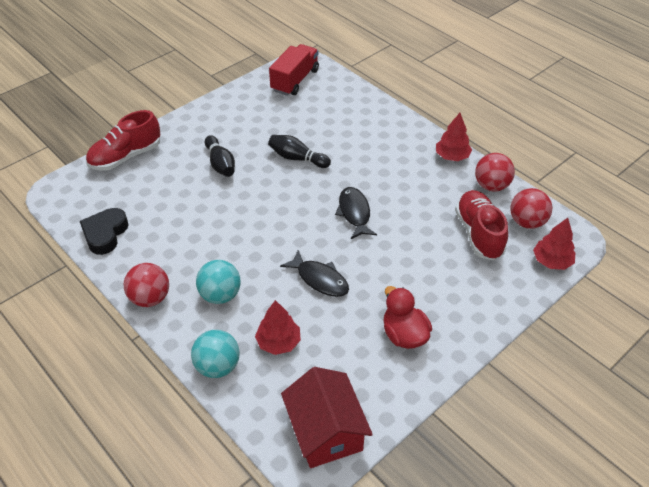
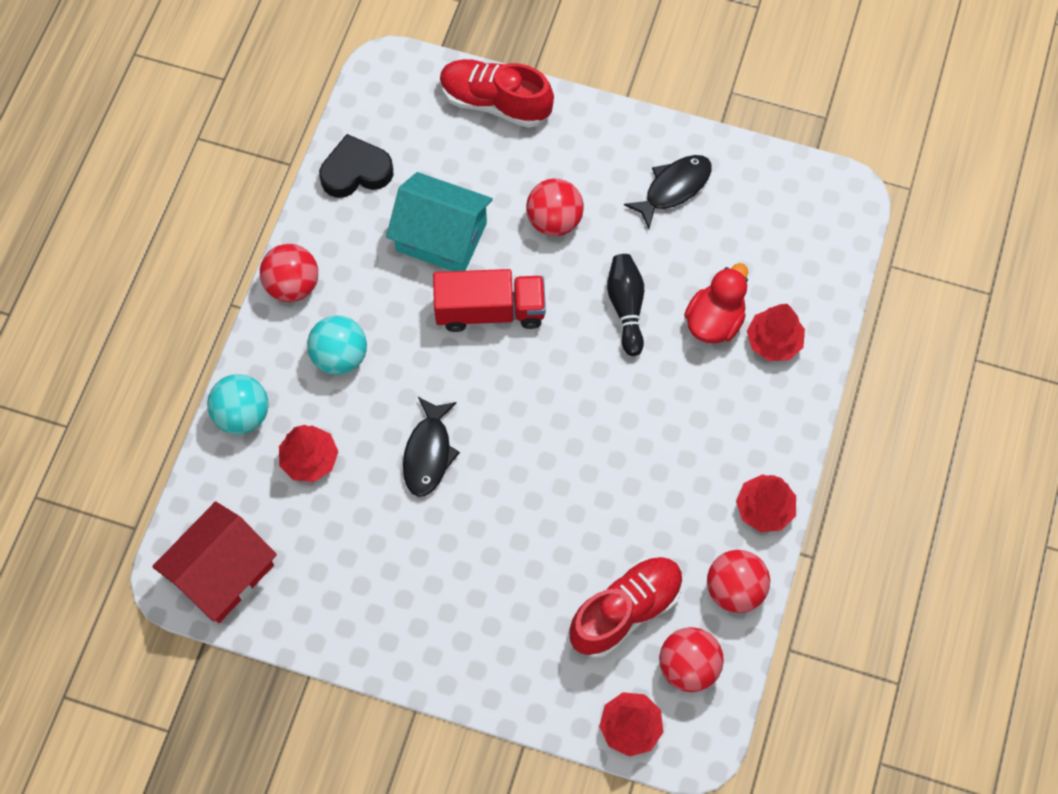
camera: 60 degrees right, 20 degrees up
(185, 214) = (441, 237): none -> turquoise house
(220, 164) = (554, 220): black bowling pin -> red ball
(295, 80) = (793, 209): red truck -> red truck (490, 311)
(354, 213) = (567, 435): black fish -> black fish (674, 188)
(361, 115) = (774, 341): none -> red tree
(404, 335) = (398, 593): red duck -> red duck (714, 321)

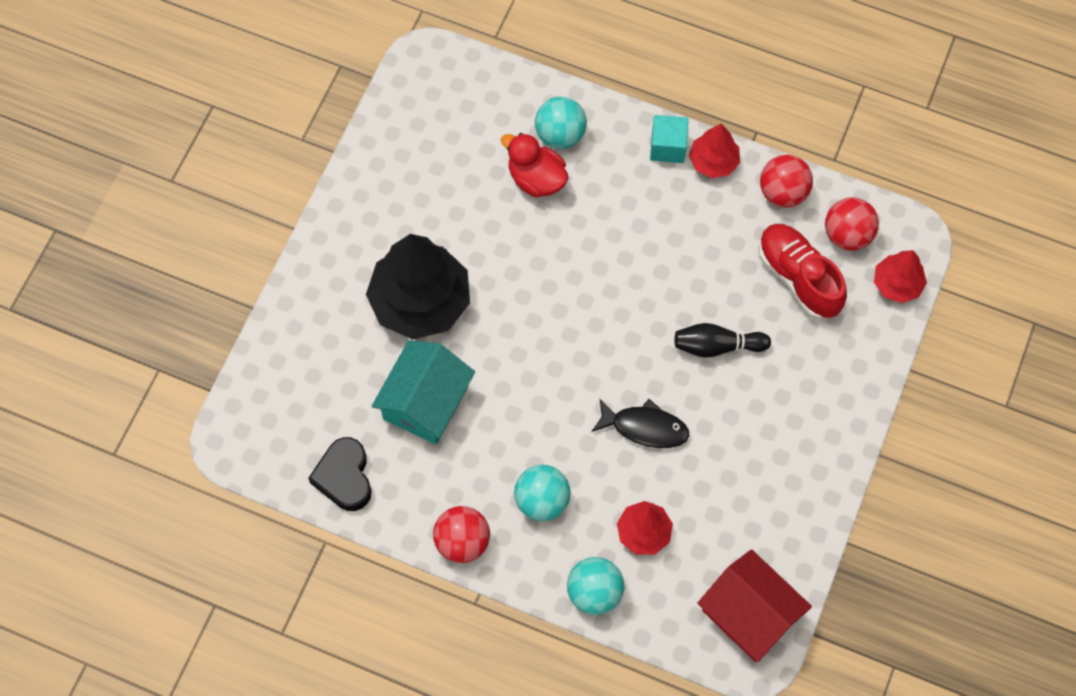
camera: 85 degrees left, 0 degrees up
(490, 311) = (507, 365): red truck -> none
(495, 102) = (284, 343): red shoe -> none
(554, 220) = (420, 302): red ball -> black tree
(626, 307) = (516, 249): black bowling pin -> black bowling pin (717, 346)
(674, 188) = (399, 197): black fish -> none
(774, 341) = (560, 135): red tree -> turquoise ball
(776, 457) = (668, 147): none -> turquoise cube

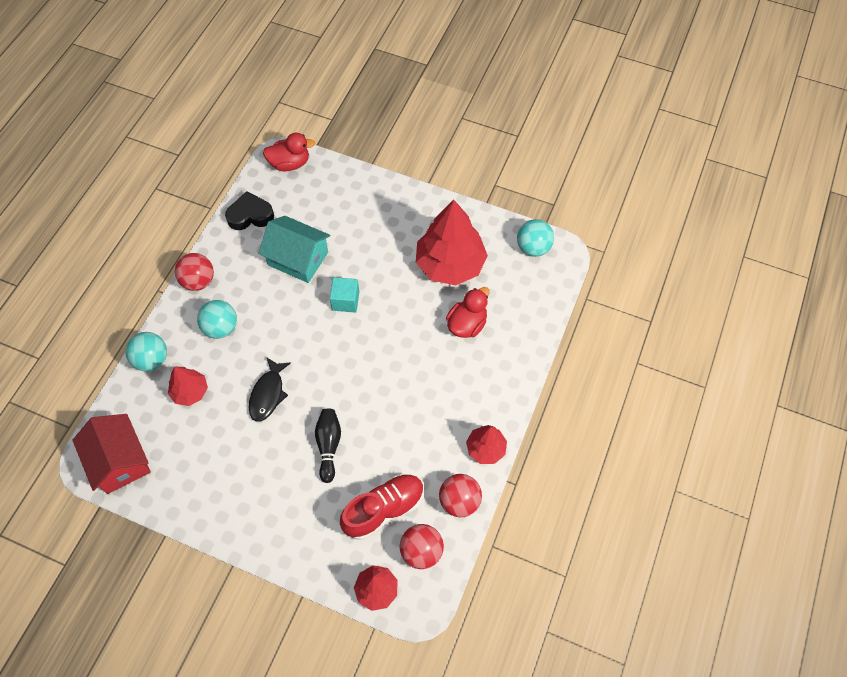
camera: 90 degrees right, 5 degrees down
(247, 425) = (290, 163): none -> red duck
(420, 302) = (371, 254): black tree -> none
(440, 199) = (450, 264): none -> red tree
(560, 135) = (504, 340): turquoise ball -> turquoise ball (533, 248)
(668, 147) = (497, 415): turquoise cube -> turquoise cube (345, 301)
(750, 614) = (120, 461): red house -> red house turned 75 degrees counterclockwise

